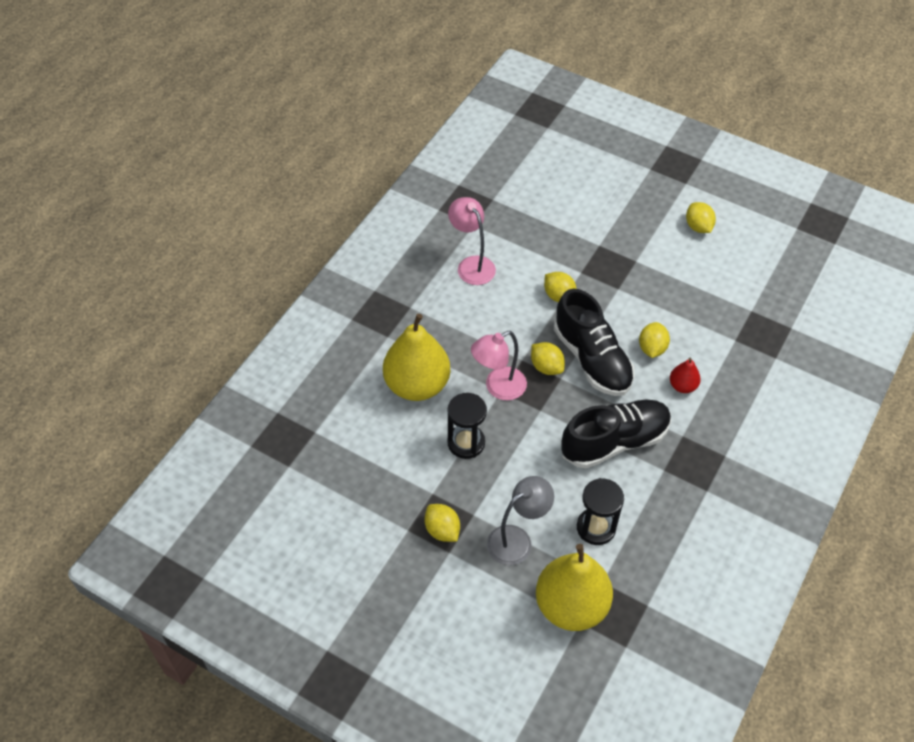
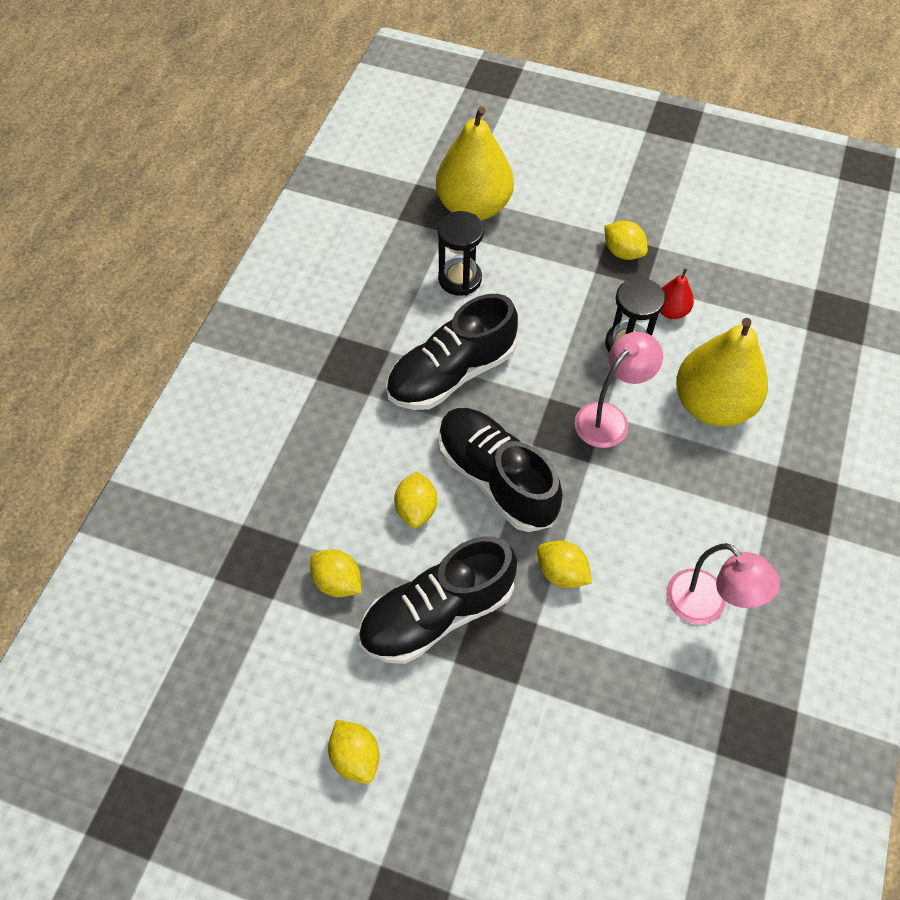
camera: 170 degrees right, 5 degrees up
(517, 539) = (541, 255): grey lamp -> none
(546, 367) = (554, 457): yellow lemon -> yellow lemon (337, 581)
(644, 286) = (437, 613): none -> black shoe
(682, 386) = (371, 460): red pear -> red pear (671, 311)

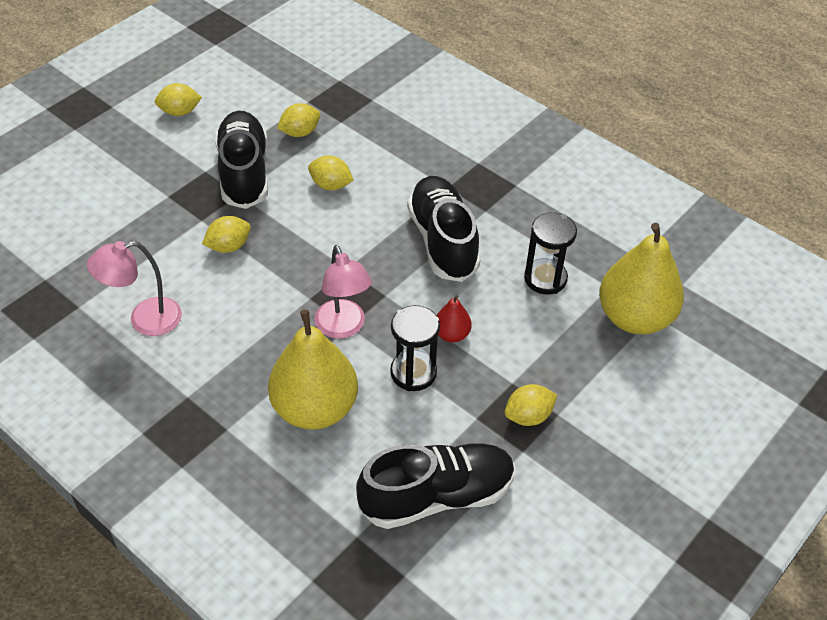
camera: 110 degrees right, 10 degrees down
(496, 478) = (329, 236): black shoe -> black shoe (437, 496)
(671, 311) = (435, 424): red pear -> red pear (451, 334)

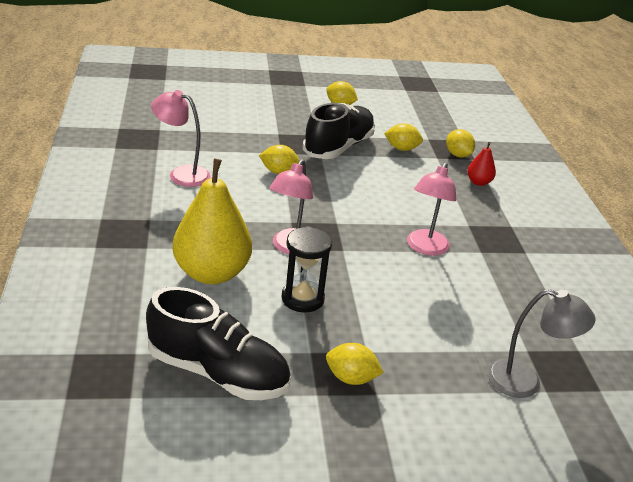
camera: 40 degrees right, 15 degrees down
(330, 185) = (386, 181): yellow lemon -> yellow lemon (457, 155)
(442, 241) = (425, 248): black shoe -> pink lamp
(451, 334) = (359, 297): red pear -> red pear (478, 182)
(545, 278) = (478, 313): black hourglass -> none
(634, 317) = (525, 382): yellow pear -> grey lamp

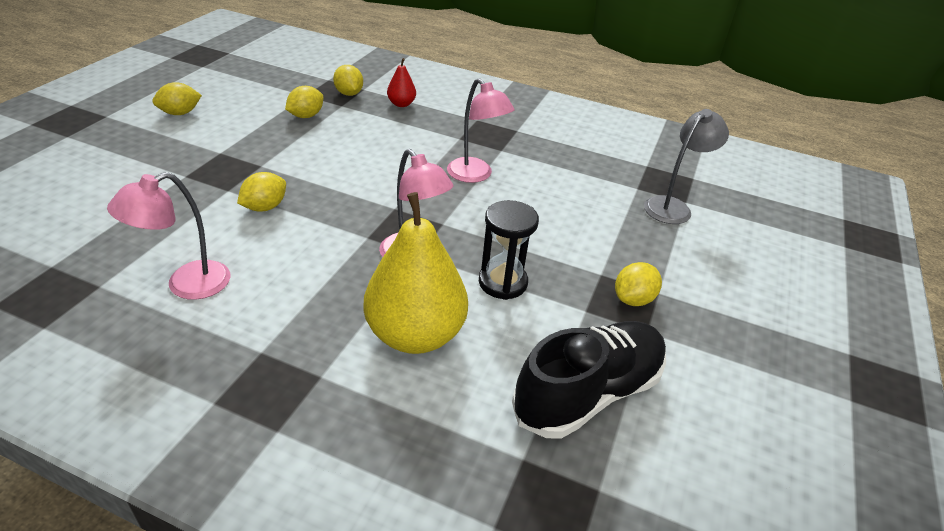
camera: 60 degrees left, 5 degrees up
(338, 147) = (261, 149): black shoe -> none
(457, 155) = (349, 94): yellow lemon -> yellow lemon turned 60 degrees clockwise

